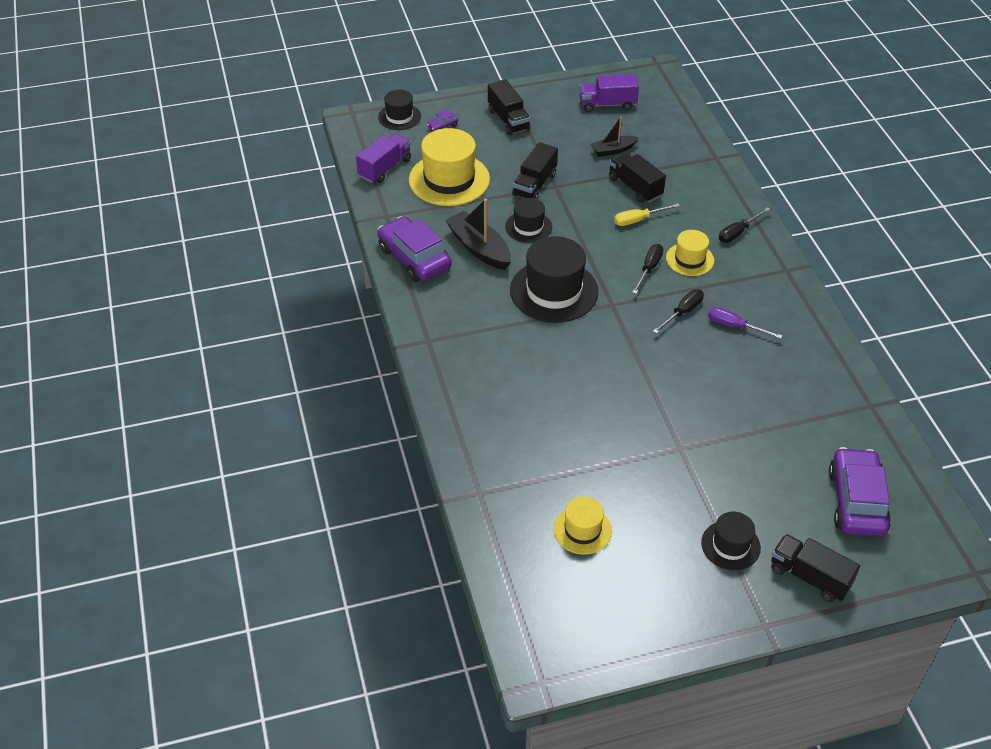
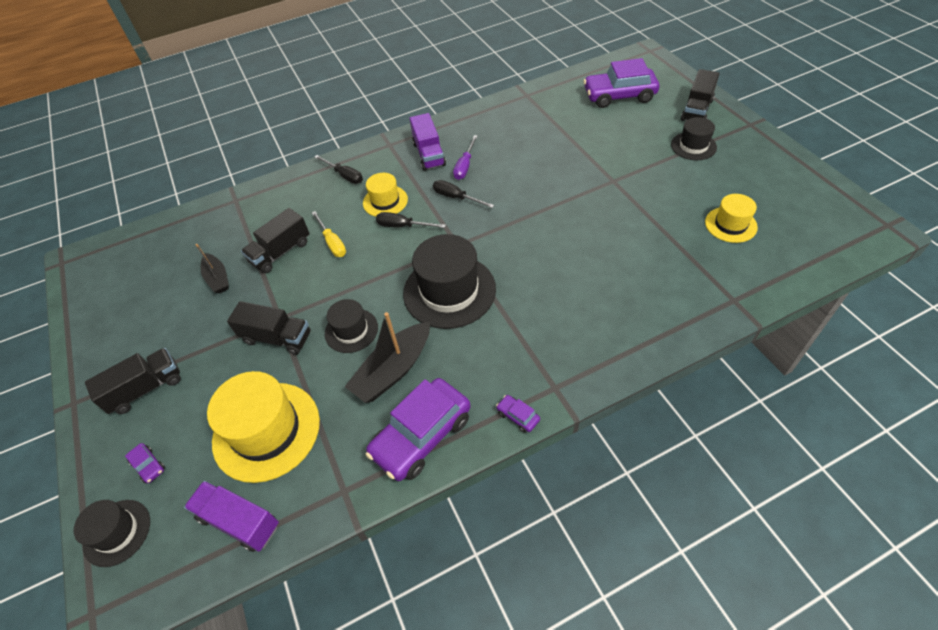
camera: 95 degrees left, 5 degrees up
(410, 313) = (518, 416): none -> purple car
(607, 104) = (131, 295): purple truck -> purple truck (429, 154)

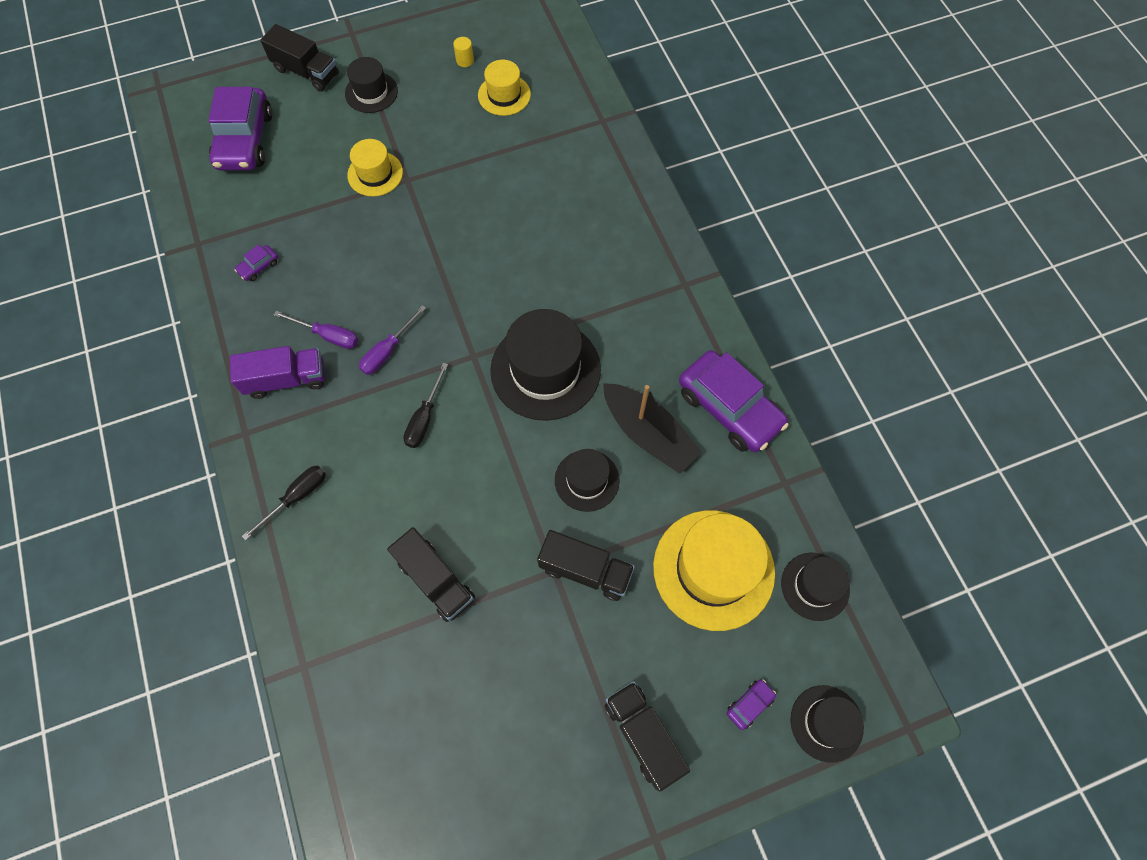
camera: 90 degrees left, 15 degrees up
(217, 278) = (468, 667): black boat -> none
(239, 521) = (815, 586): purple truck -> black hat
(277, 338) = (585, 570): black truck -> black truck turned 90 degrees clockwise
(332, 243) = (434, 509): yellow screwdriver -> none
(385, 201) = (369, 440): yellow hat -> yellow hat (375, 174)
(456, 197) = (387, 351): black screwdriver -> purple screwdriver
(518, 416) = (714, 320): purple car -> purple car (259, 266)
(757, 193) = (465, 60): none -> yellow cylinder

